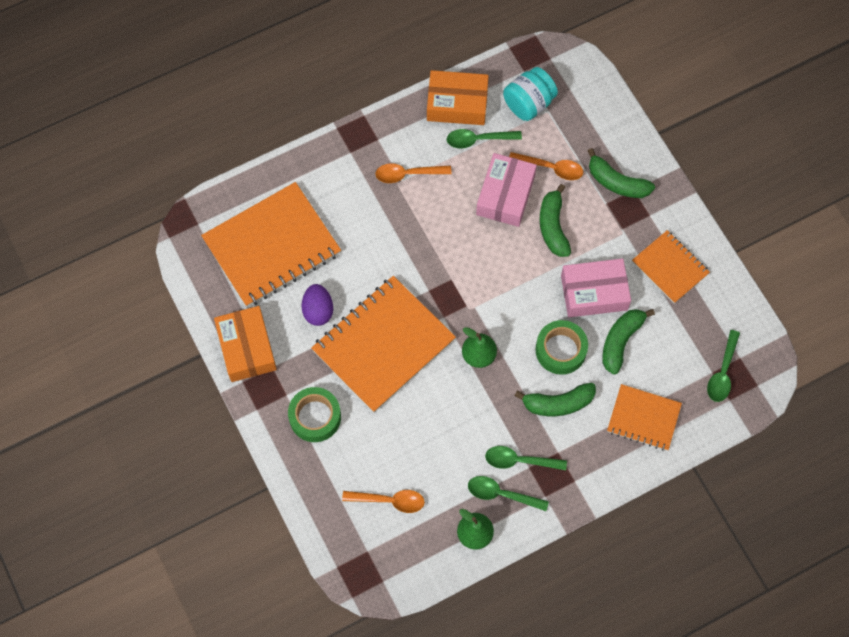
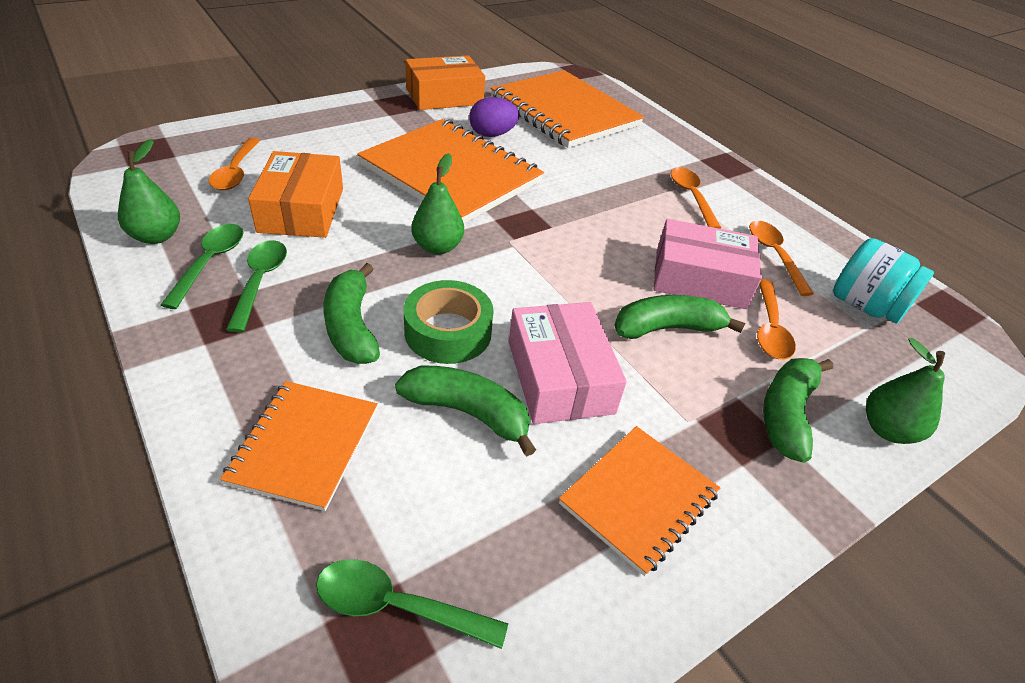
camera: 80 degrees right, 25 degrees down
(315, 417) = (359, 129): green tape -> none
(457, 103) = (817, 238): orange box -> orange box (302, 210)
(478, 140) = (774, 255): green spoon -> orange spoon
(626, 136) = (887, 429): none -> green pear

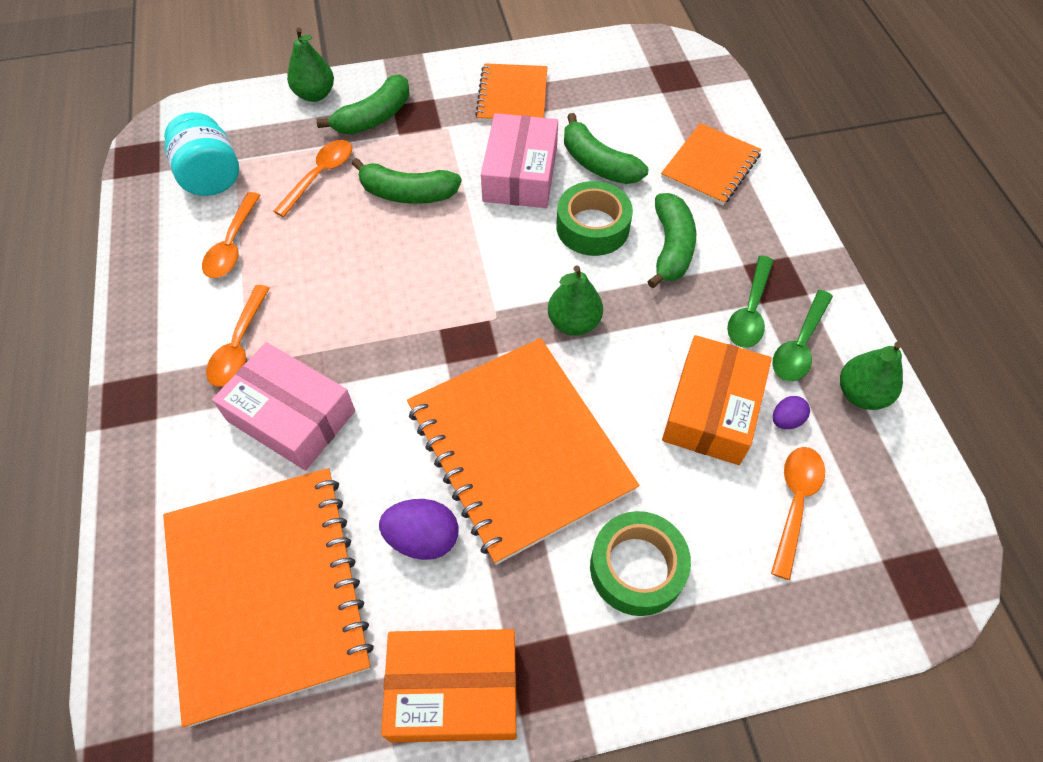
camera: 155 degrees left, 15 degrees up
(235, 212) = (786, 420): none -> purple egg
(352, 137) = (637, 568): none -> green tape
(396, 606) = (665, 83): green spoon -> none
(639, 499) = (512, 96): orange notebook -> orange notebook turned 60 degrees counterclockwise
(700, 279) = (335, 233): pink box -> pink box (291, 416)

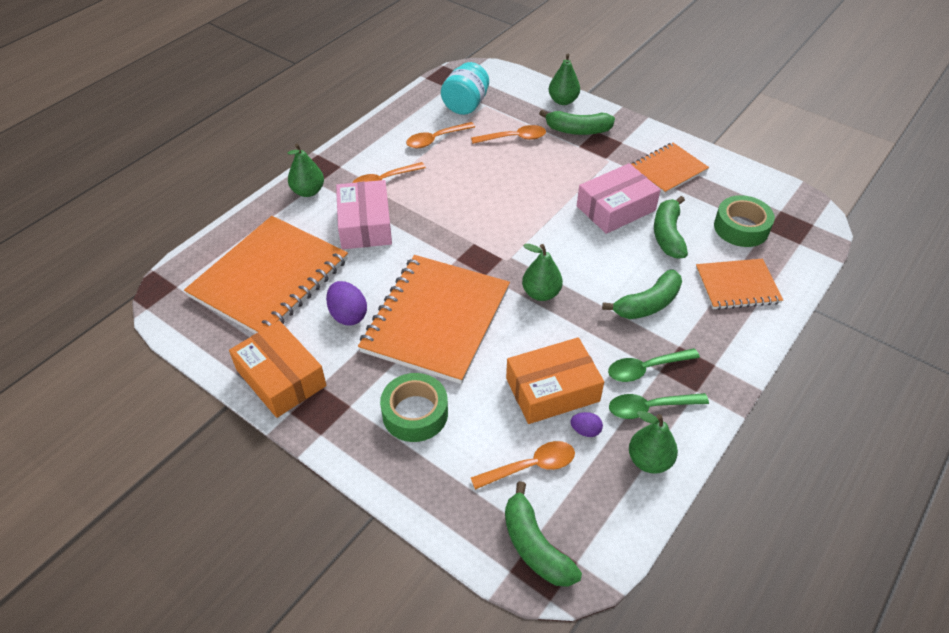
camera: 50 degrees right, 10 degrees down
(159, 440) = (308, 191): none -> green pear
(407, 193) = (544, 175): green banana -> green banana (535, 546)
(592, 227) = (618, 261): green tape -> green tape (741, 228)

